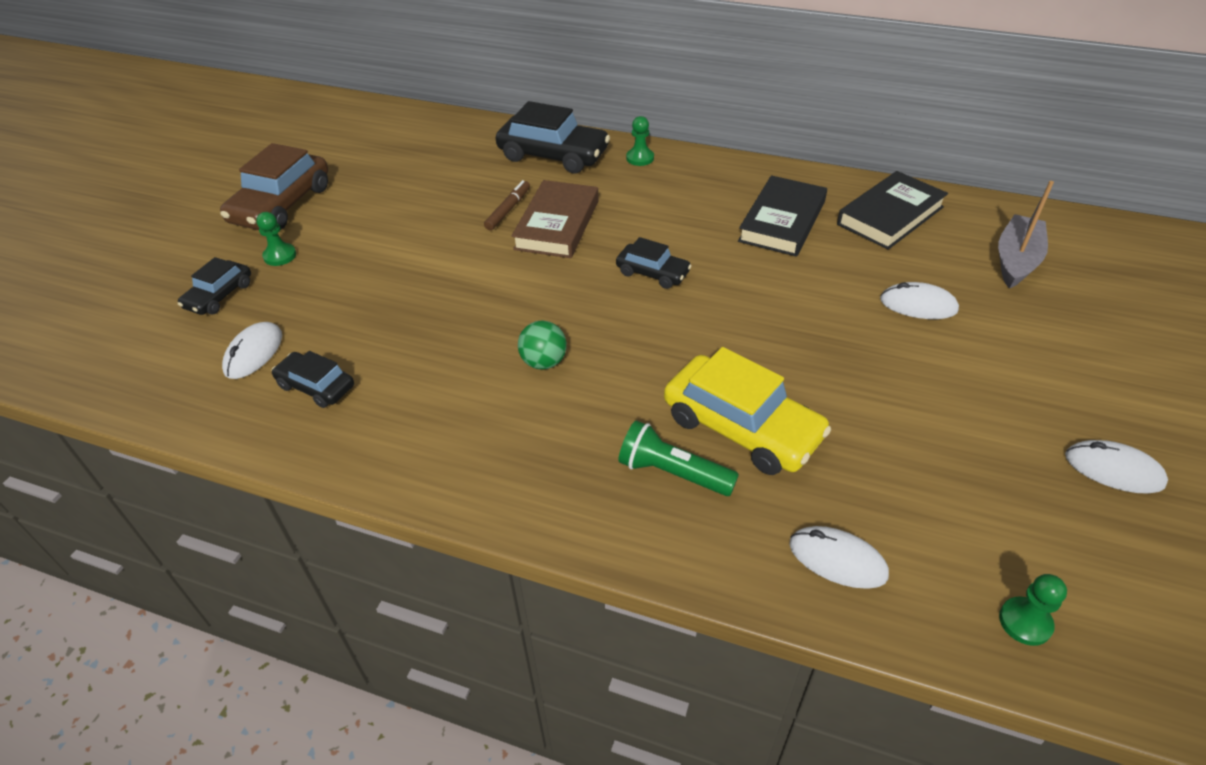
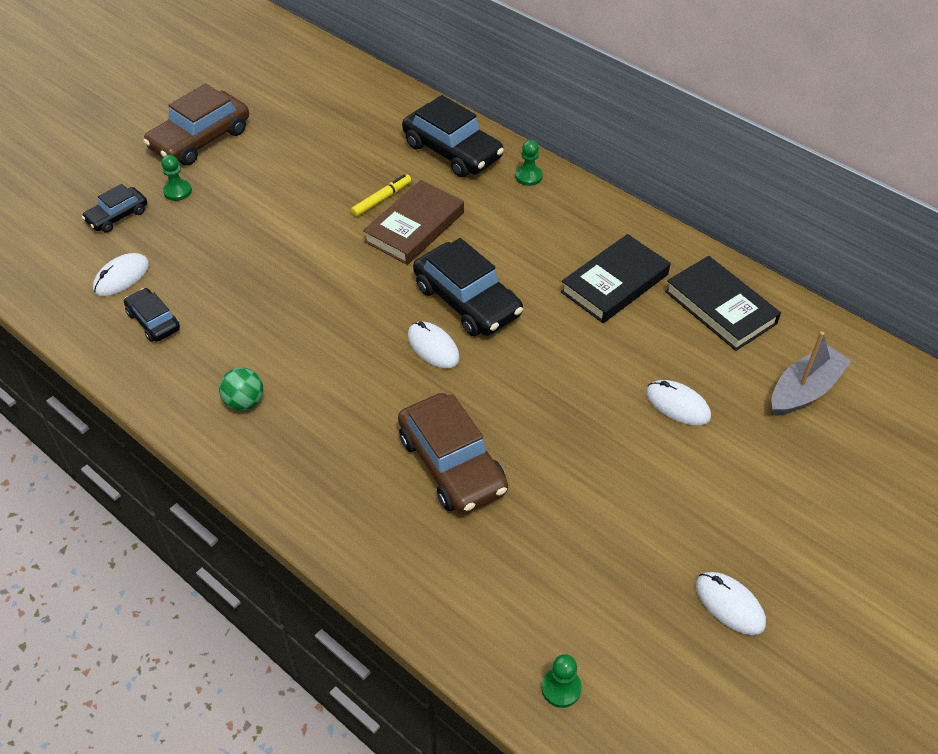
camera: 20 degrees right, 5 degrees up
(508, 210) = (381, 199): brown marker -> yellow marker
(544, 362) = (331, 356): green ball -> green ball (244, 402)
(652, 273) = (467, 300): black car -> black car, size x1.80
(672, 473) = (375, 482): green flashlight -> none
(742, 427) = (452, 464): yellow car -> brown car
(837, 559) = (454, 592): white mouse -> white mouse (433, 347)
(890, 216) = (720, 307): black book -> black book turned 75 degrees clockwise

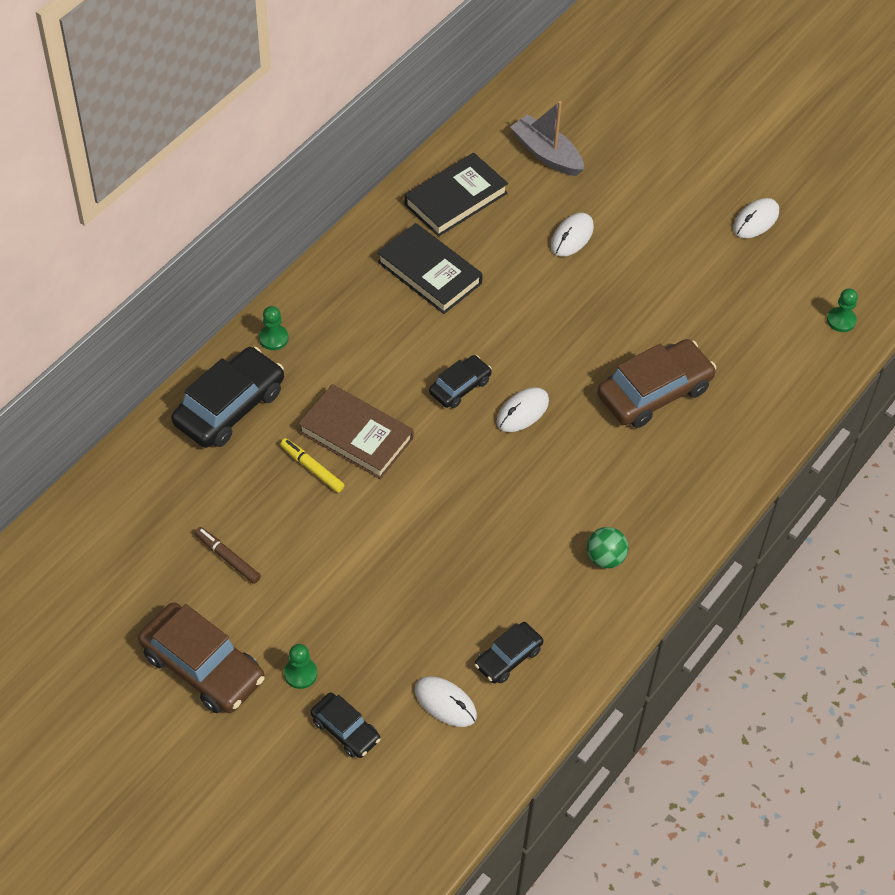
camera: 95 degrees left, 5 degrees up
(298, 151) = (227, 558): none -> brown marker
(467, 300) = (460, 387): black car -> black car, size x0.56

